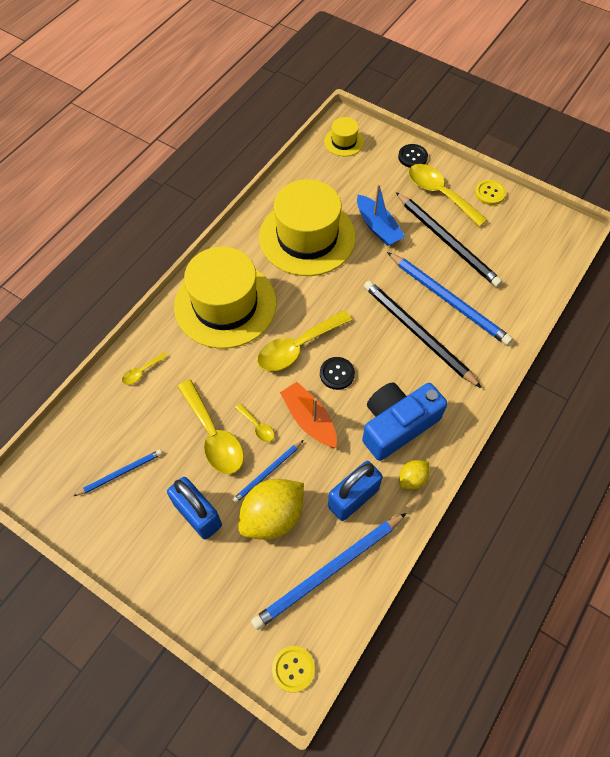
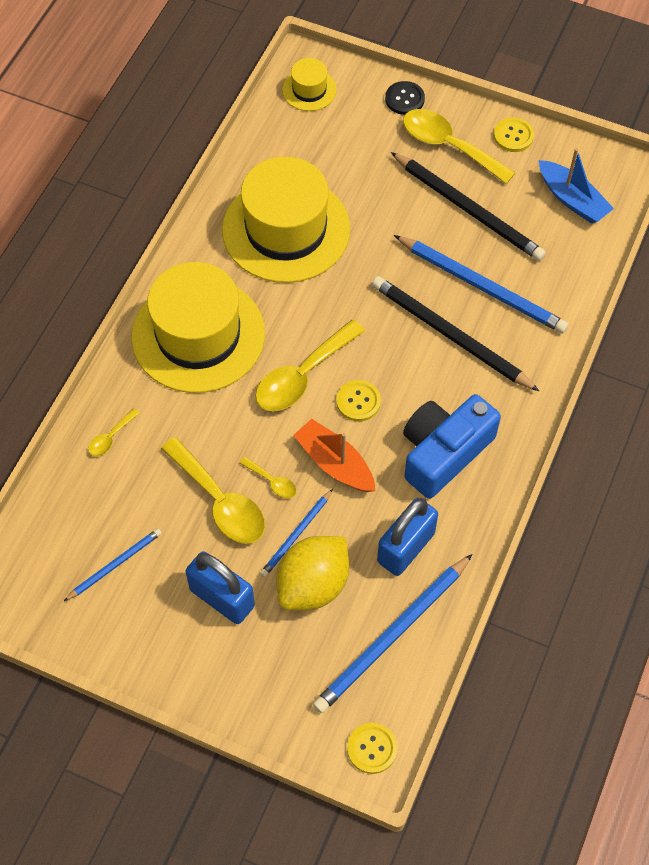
camera: 10 degrees left, 0 degrees up
(337, 374) = (358, 401): black button -> yellow button
(378, 227) = (375, 203): blue boat -> blue boat (572, 199)
(412, 479) = (473, 514): yellow lemon -> none

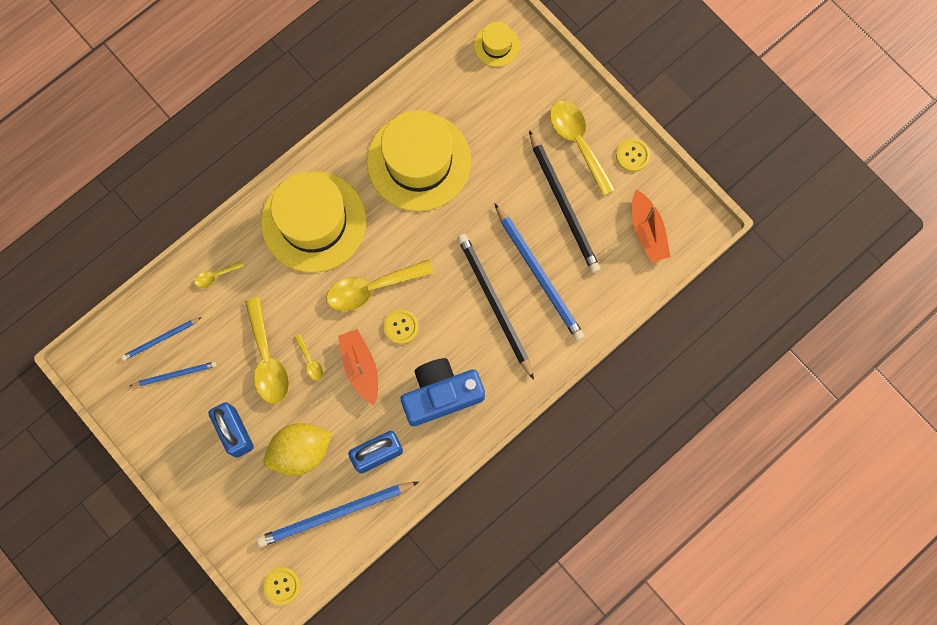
camera: 25 degrees right, 15 degrees up
(296, 535) = (307, 409): blue pencil -> blue pencil (160, 339)
(404, 99) = (566, 85): black button -> none
(572, 199) = (647, 231): blue boat -> orange boat

